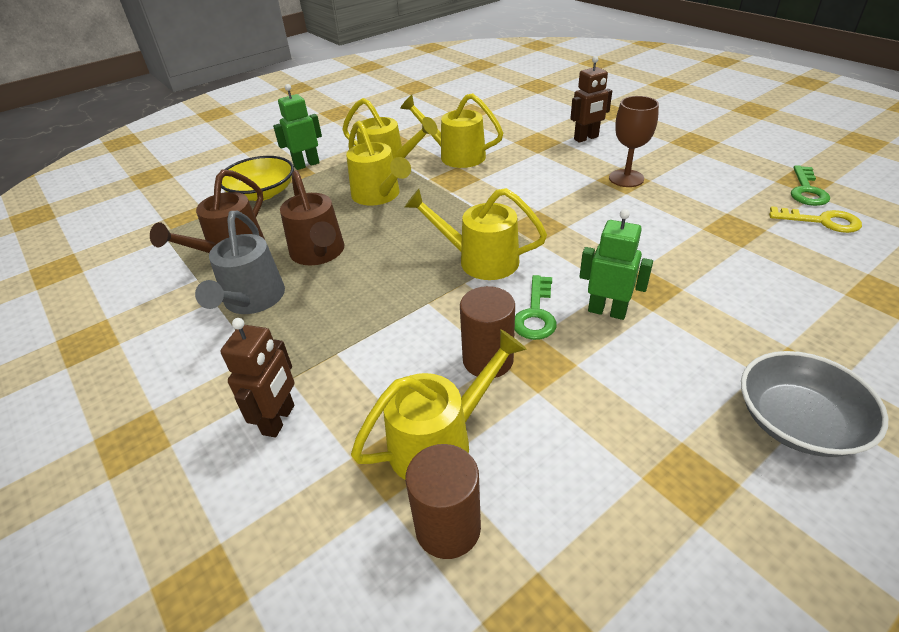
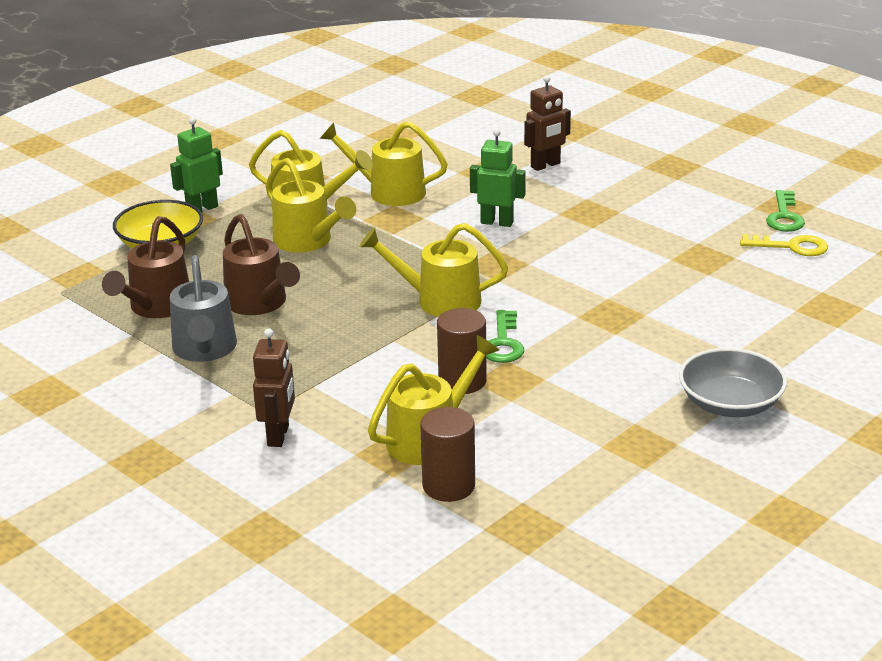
camera: 10 degrees left, 10 degrees down
(607, 311) = (572, 337): green robot -> green robot (497, 222)
(626, 178) = (592, 211): brown goblet -> none

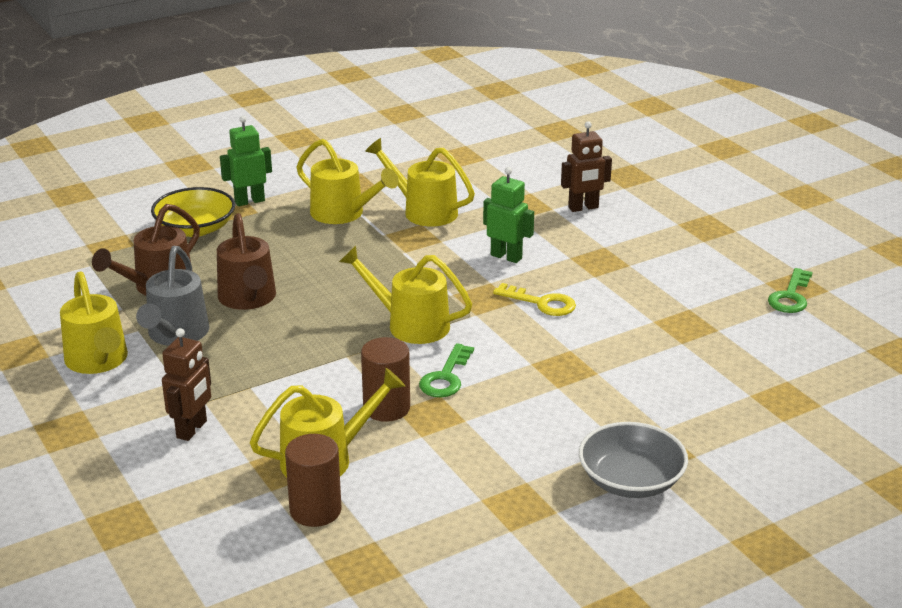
camera: 15 degrees right, 0 degrees up
(308, 242) = (324, 247): yellow watering can -> yellow watering can (99, 361)
(791, 247) = (781, 329): yellow key -> yellow key (541, 303)

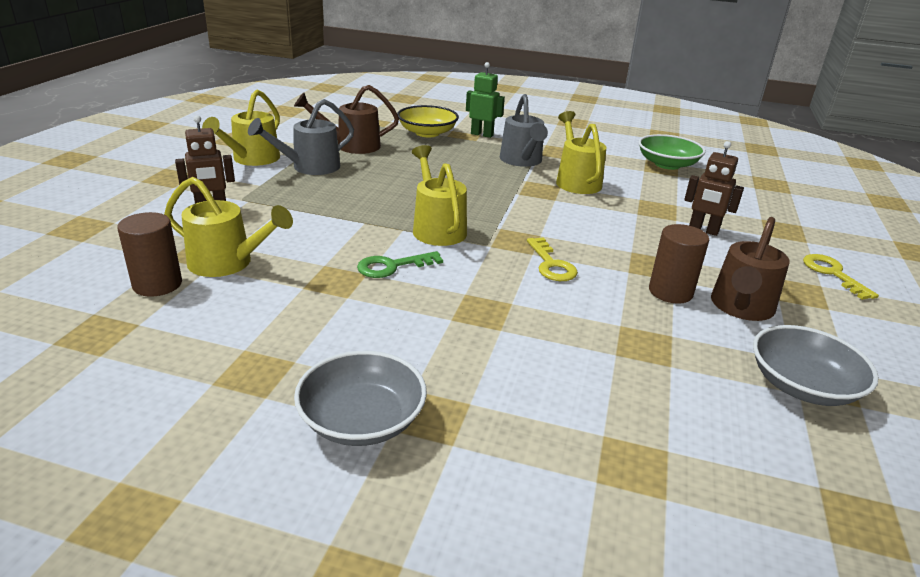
camera: 45 degrees right, 0 degrees up
(248, 299) = (380, 171): brown watering can -> brown watering can (740, 308)
(344, 214) = (522, 161): yellow watering can -> grey watering can
(386, 408) = (321, 260): brown cylinder -> brown cylinder (670, 292)
(459, 150) = (667, 164): none -> green bowl
(506, 256) = (582, 228): green robot -> none
(703, 199) = (833, 274): none -> yellow key
(790, 296) = (802, 385): green key -> grey bowl

